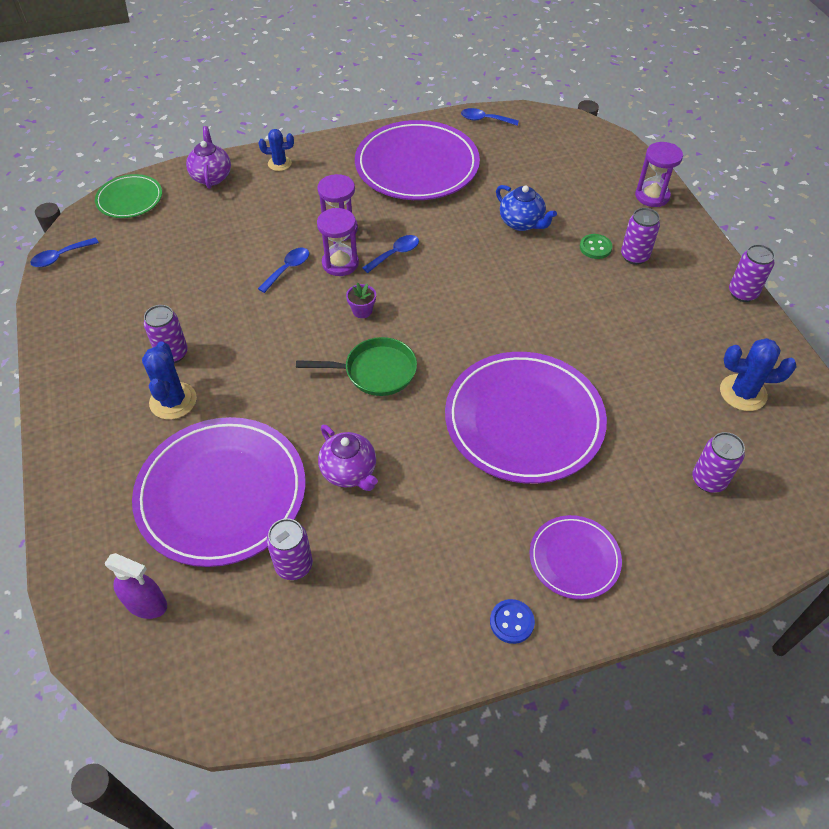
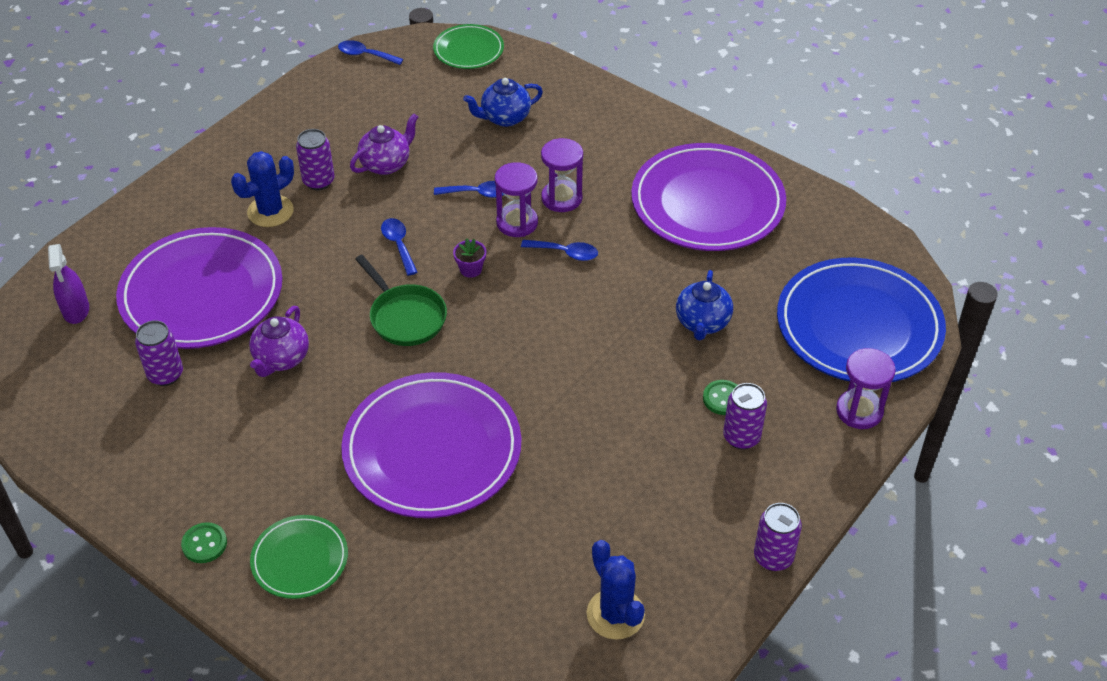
camera: 55 degrees right, 5 degrees down
(211, 177) = (546, 79): purple teapot -> purple teapot (386, 164)
(225, 217) = (504, 118): none -> blue teapot
(279, 163) = (609, 110): blue cactus -> none
(484, 120) = (838, 216): blue spoon -> blue spoon (398, 245)
(511, 622) = (204, 544): blue button -> green button
(574, 559) = (300, 559): purple plate -> green plate
(583, 160) = (858, 326): none -> blue plate
(708, 480) = (470, 628): purple can -> none

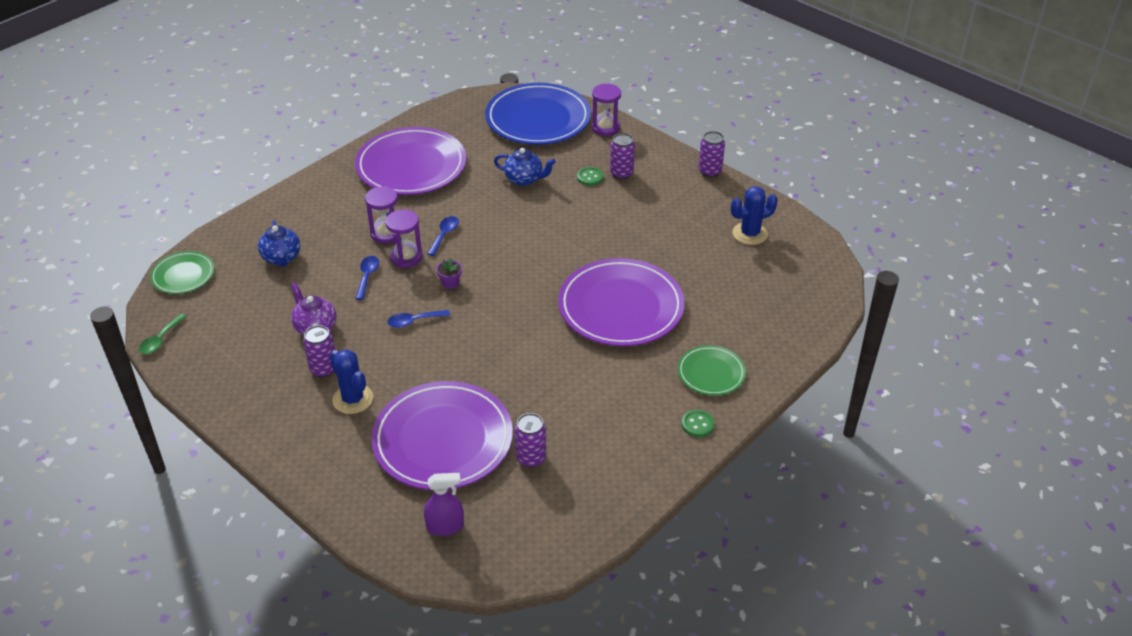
camera: 85 degrees left, 5 degrees down
(281, 359) = (524, 387): purple teapot -> none
(365, 55) = (160, 340): blue spoon -> green spoon
(405, 317) = (492, 318): green pan -> none

